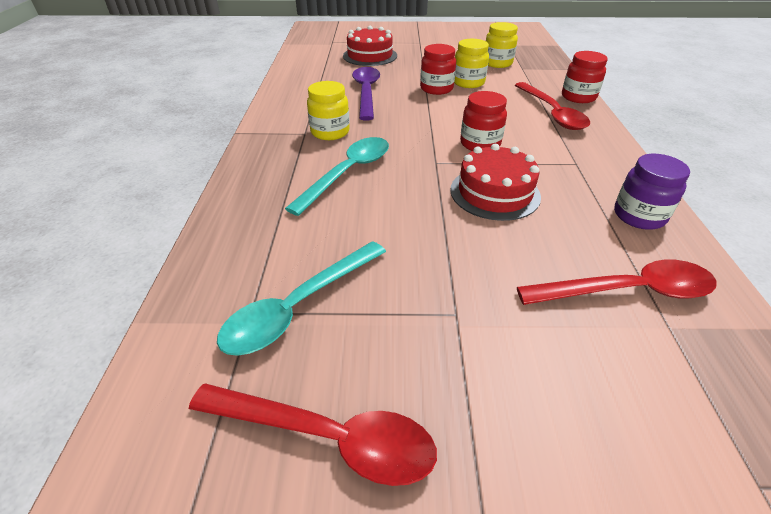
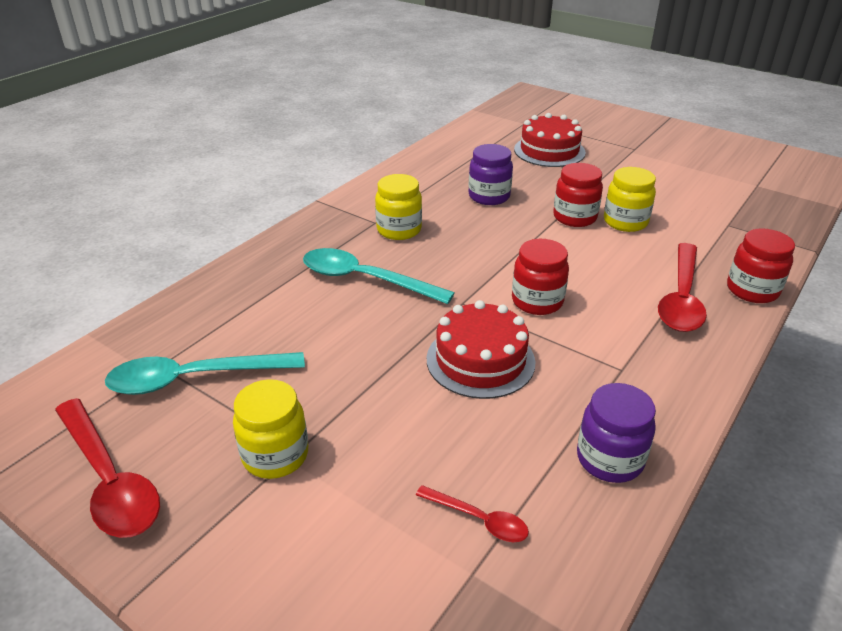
camera: 35 degrees right, 5 degrees down
(348, 173) = (365, 279): turquoise spoon -> turquoise spoon turned 135 degrees counterclockwise
(366, 92) = (489, 196): purple spoon -> purple jar
(497, 63) = (701, 207): yellow jar -> yellow jar (275, 455)
(627, 291) = (479, 519): red spoon -> red spoon, size x0.51

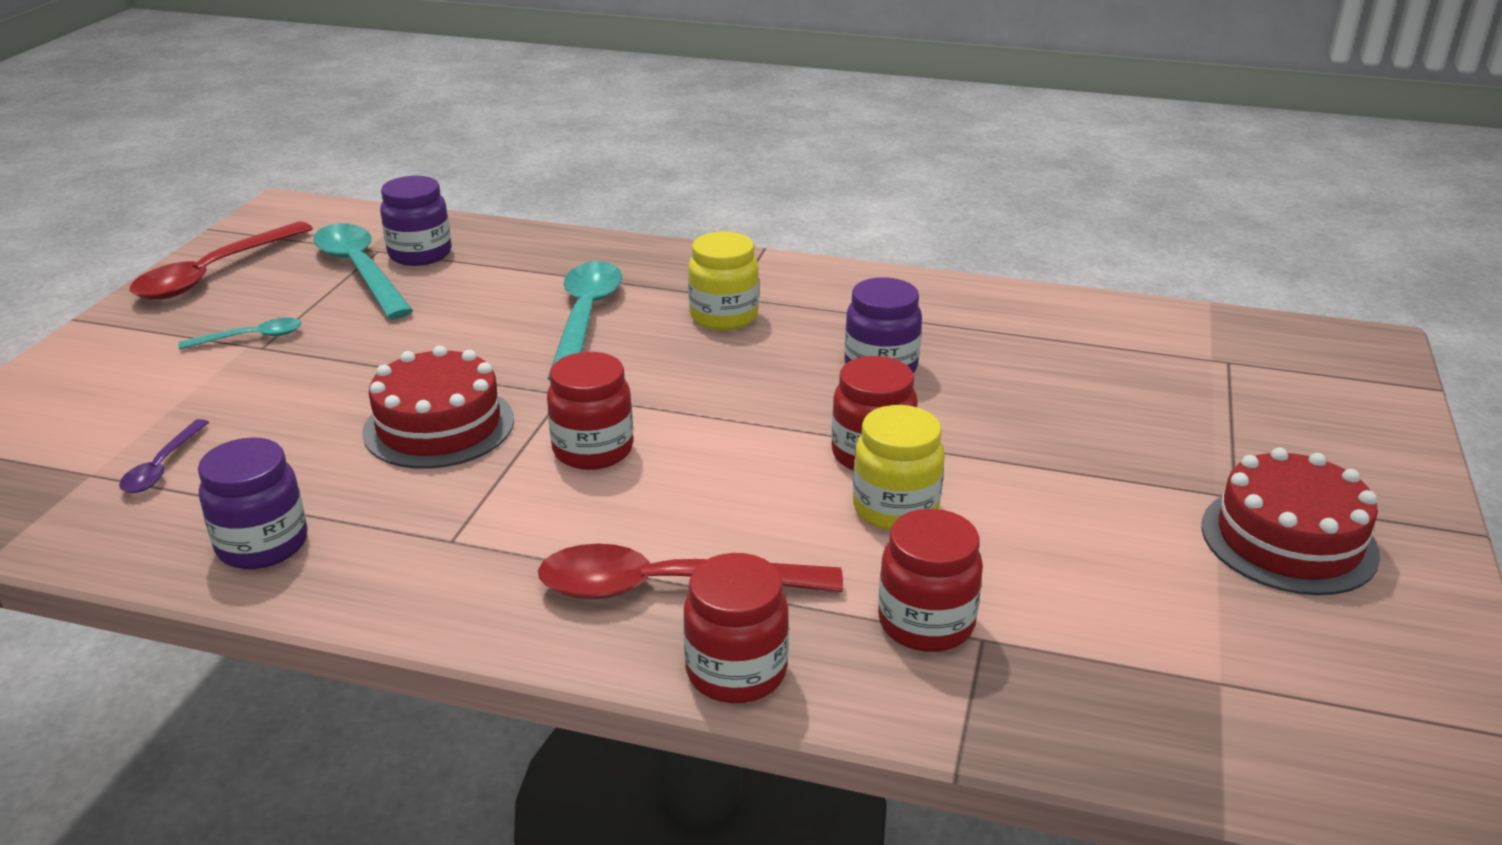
camera: 70 degrees right, 5 degrees down
(192, 342) = (420, 254): none -> purple jar
(275, 455) = (251, 338): yellow jar -> turquoise spoon
(479, 519) = (162, 466): red spoon -> purple spoon
(549, 151) = (1114, 400): red cake -> red cake (1288, 540)
(717, 235) = (926, 623): none -> red jar

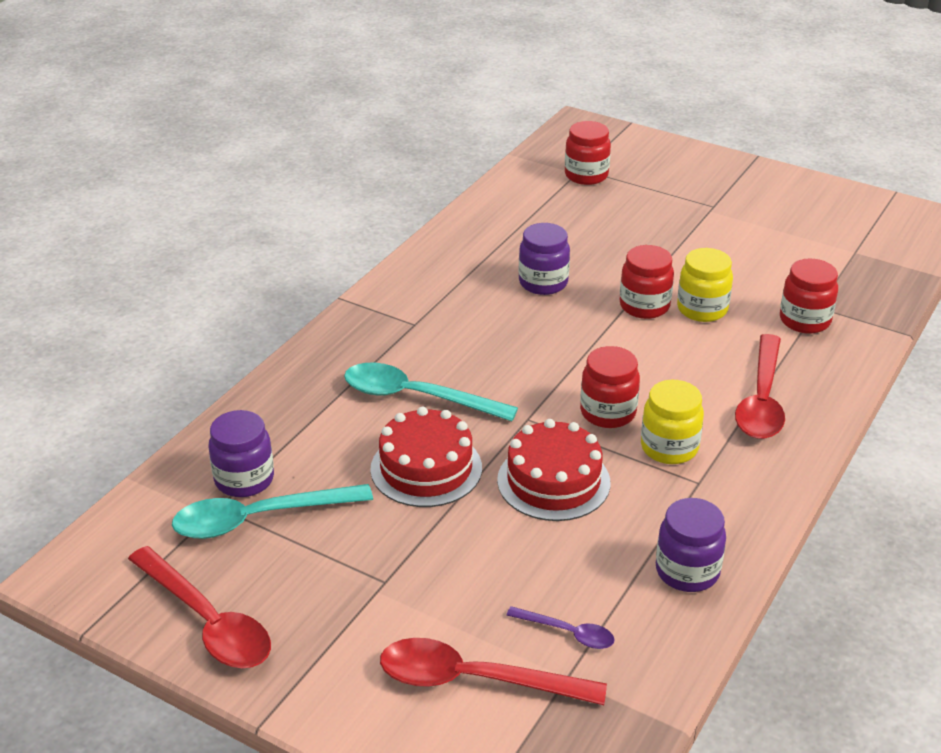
camera: 75 degrees left, 5 degrees up
(101, 417) = (475, 680): none -> red spoon
(251, 338) = (363, 589): turquoise spoon -> none
(724, 316) = (444, 333): yellow jar -> yellow jar (669, 448)
(736, 672) = (837, 387): red jar -> red jar (586, 175)
(1288, 540) = (753, 203): red cake -> red cake (426, 468)

